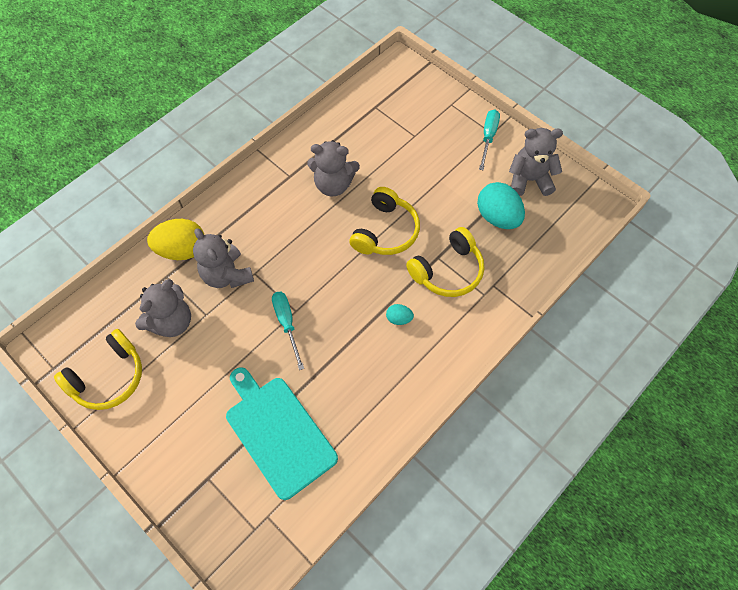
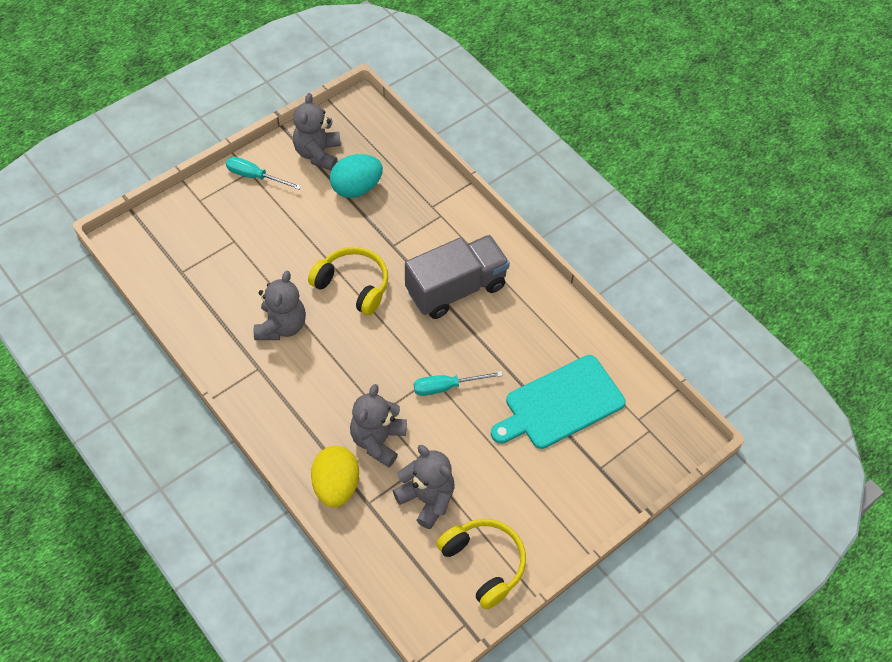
camera: 85 degrees left, 5 degrees down
(227, 275) = (378, 440): grey teddy bear -> grey teddy bear turned 135 degrees clockwise
(399, 319) = (455, 288): turquoise egg -> grey truck
(448, 271) = (410, 240): yellow headphones -> none

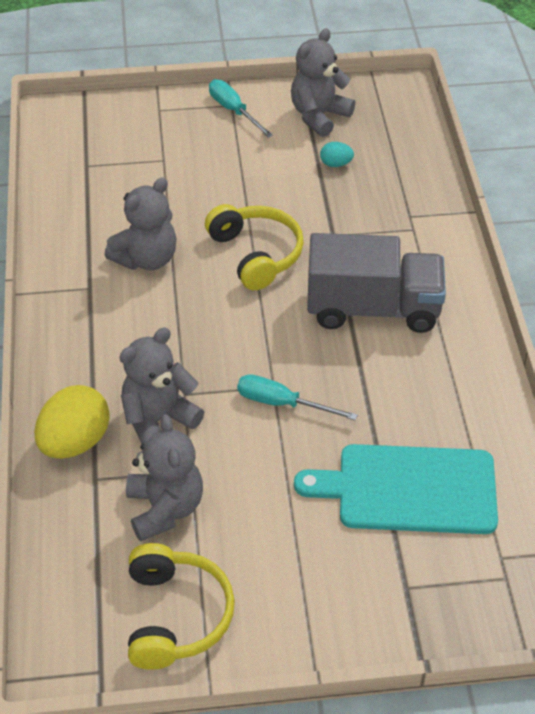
camera: 35 degrees right, 10 degrees down
(356, 188) = (336, 164): turquoise egg -> turquoise egg, size x0.48

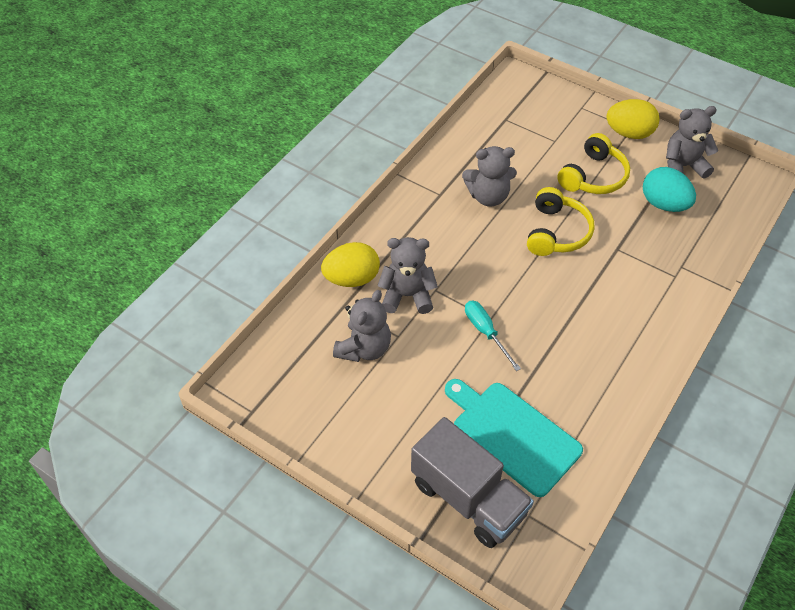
camera: 40 degrees right, 5 degrees up
(176, 616) = (315, 411): yellow headphones -> yellow headphones (593, 176)
(234, 111) = (629, 133): turquoise screwdriver -> yellow egg
(336, 164) = (664, 204): turquoise egg -> turquoise egg, size x2.09
(373, 308) = (598, 311): grey truck -> grey truck (468, 498)

